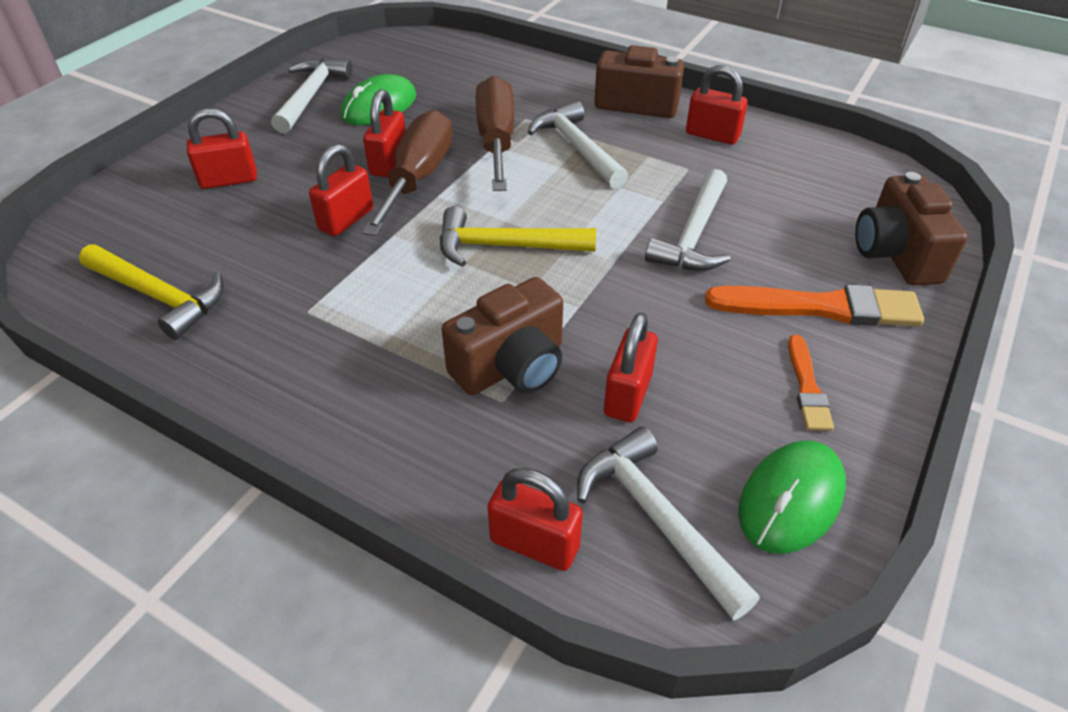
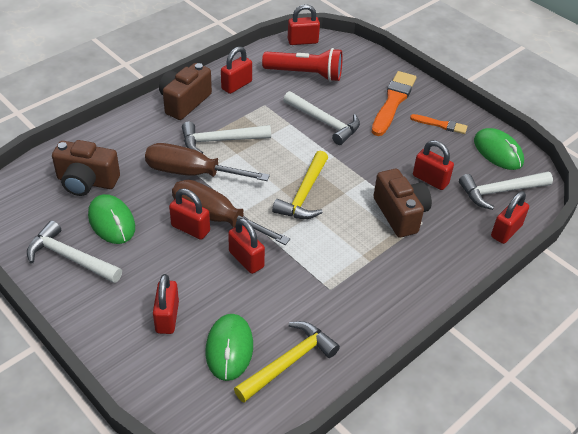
camera: 75 degrees left, 0 degrees up
(181, 239) = (229, 348): none -> green mouse
(802, 192) = (305, 74): none -> red flashlight
(889, 172) = (302, 41): none -> red padlock
(896, 254) = (365, 66): brown camera -> brown camera (87, 182)

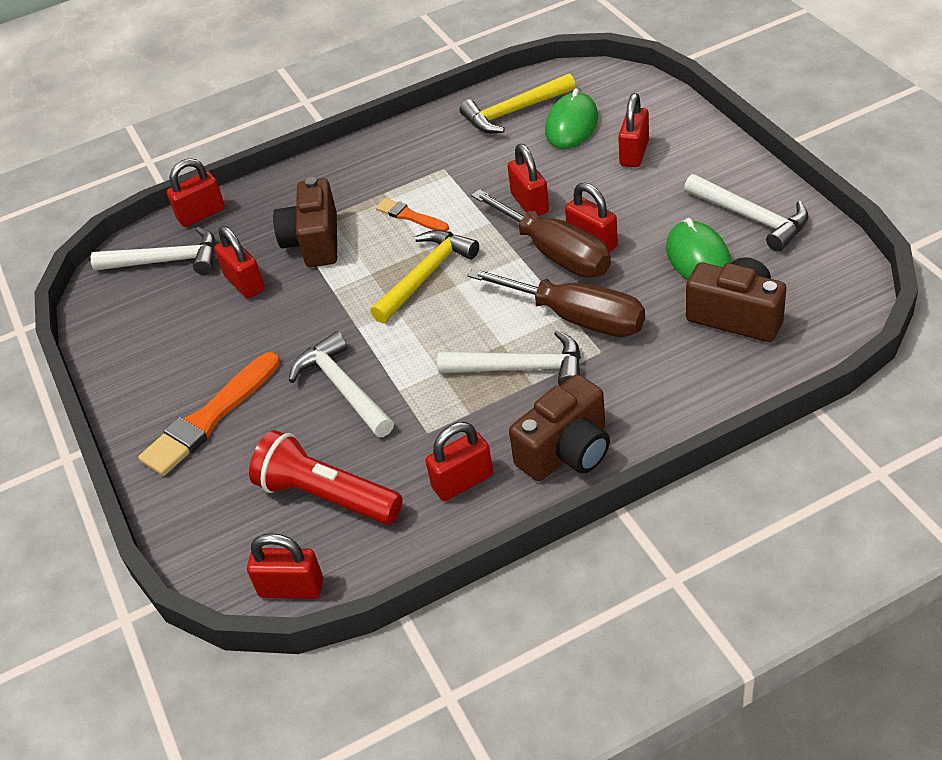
camera: 155 degrees left, 0 degrees up
(440, 125) = (166, 368): orange brush -> orange brush (410, 216)
(498, 151) = (120, 317): green mouse -> none

